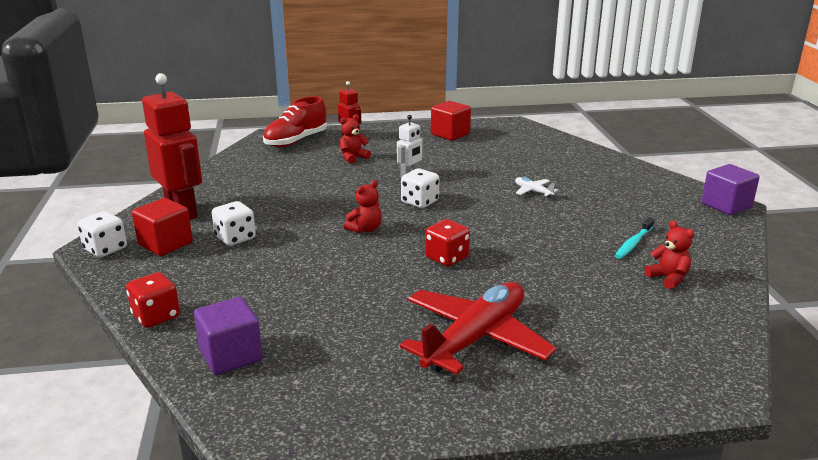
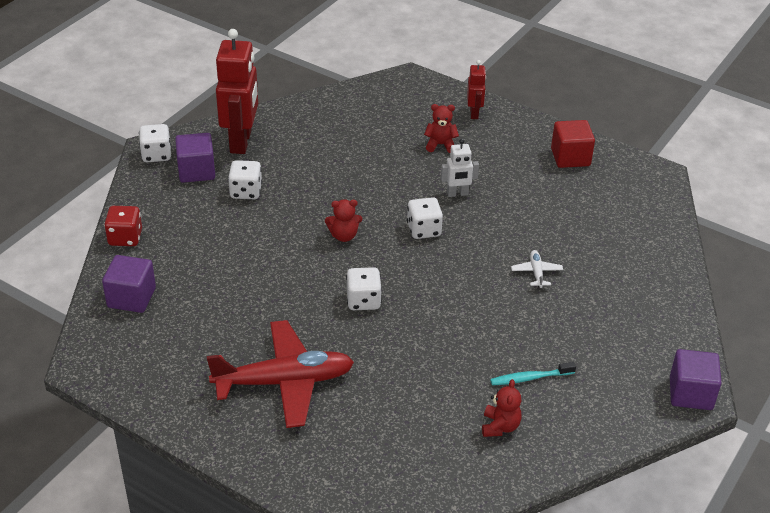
camera: 40 degrees right, 15 degrees up
(165, 244) = (196, 171): red cube -> purple cube
(296, 141) = (420, 96): red shoe -> none
(447, 258) = (363, 301): red dice -> white dice

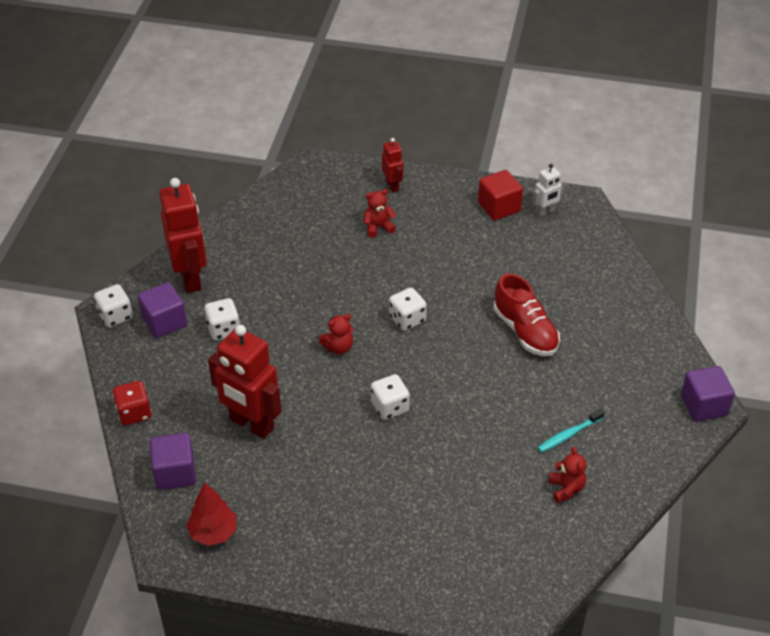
camera: 20 degrees left, 5 degrees up
(136, 359) = (213, 532): none -> red tree
(224, 278) = (251, 424): none -> red robot
(284, 382) = (361, 509): red plane -> none
(457, 194) = (418, 273): white robot -> white robot (545, 212)
(536, 272) = (525, 331): white plane -> red shoe

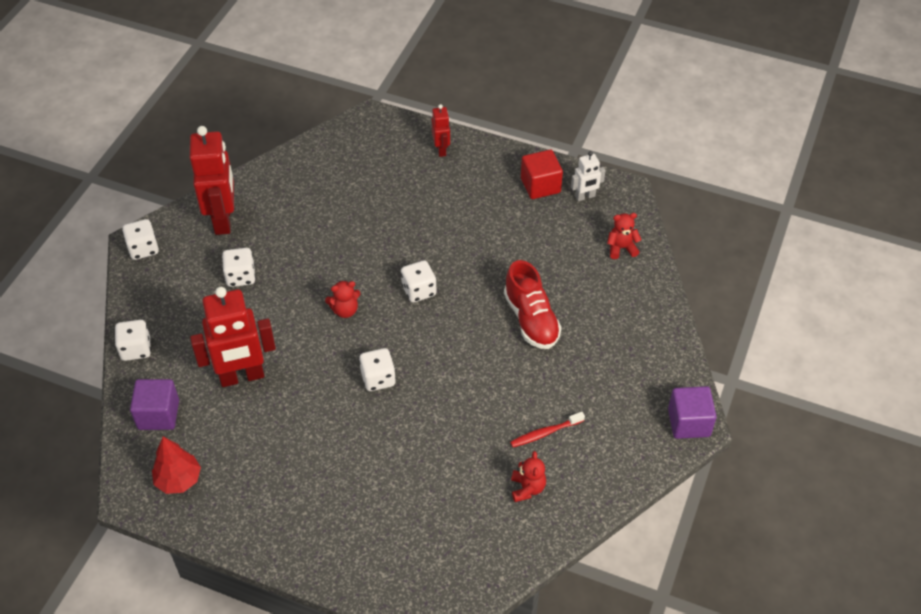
camera: 10 degrees right, 5 degrees up
(134, 413) = (136, 349): red dice -> white dice
(164, 322) = (187, 261): purple cube -> none
(251, 424) = (242, 377): red robot -> red robot turned 60 degrees counterclockwise
(378, 227) = (416, 191): red teddy bear -> red teddy bear (621, 248)
(568, 435) = (545, 433): turquoise toothbrush -> red toothbrush

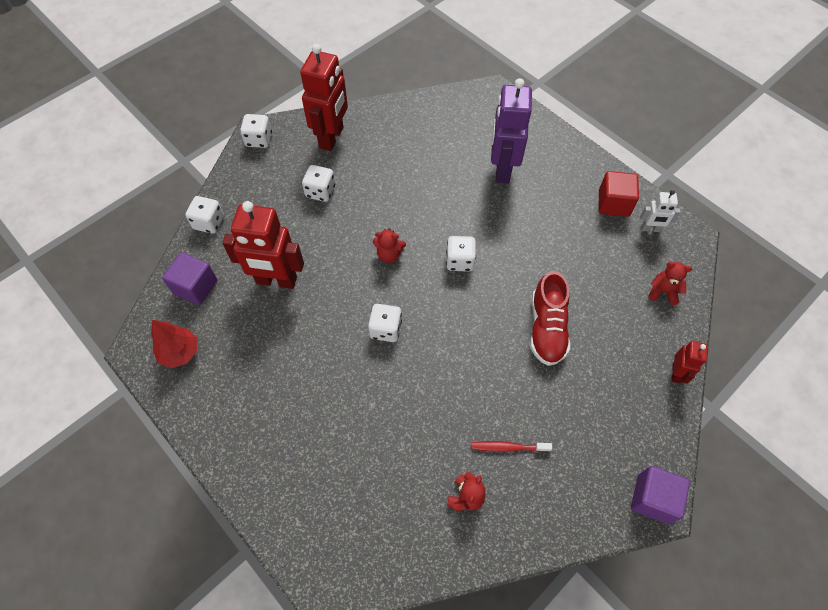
camera: 25 degrees right, 10 degrees up
(417, 191) = (502, 169): none -> purple robot
(441, 150) = (540, 140): red robot -> red robot (676, 373)

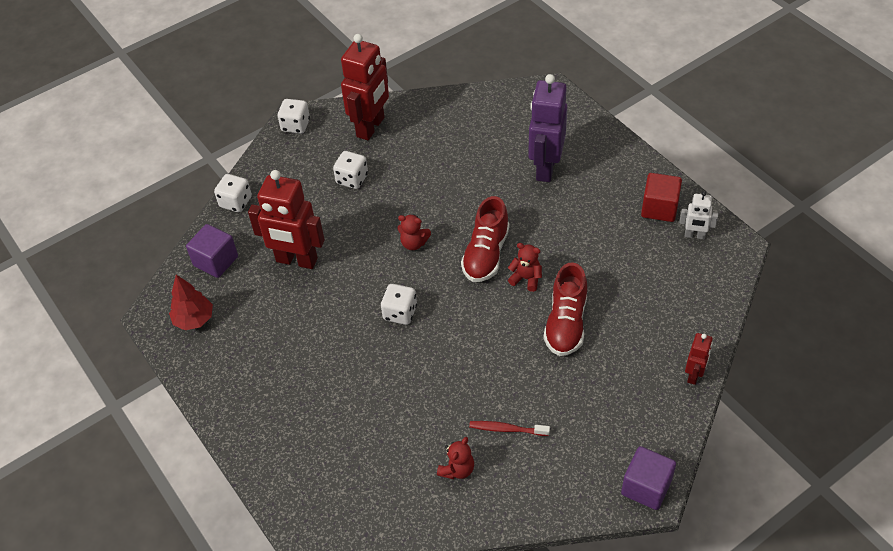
camera: 10 degrees right, 10 degrees down
(460, 261) = (486, 254): white dice -> red shoe
(663, 291) = (696, 297): red teddy bear -> red teddy bear (526, 278)

